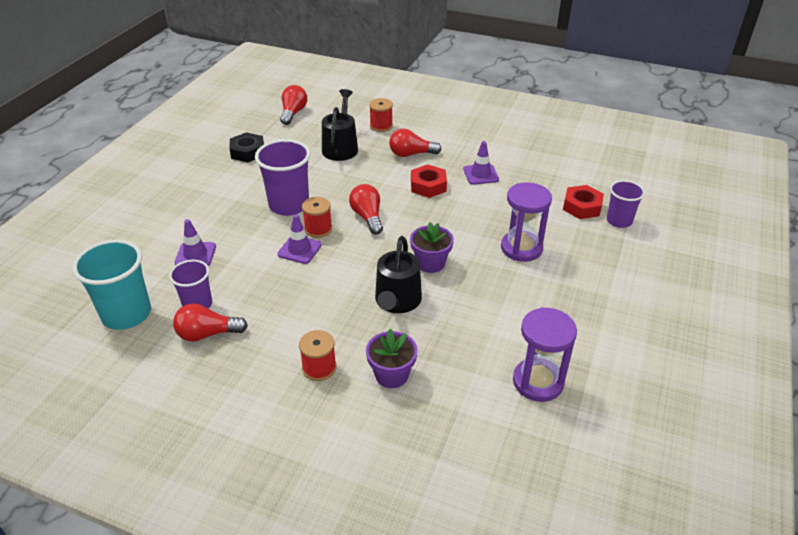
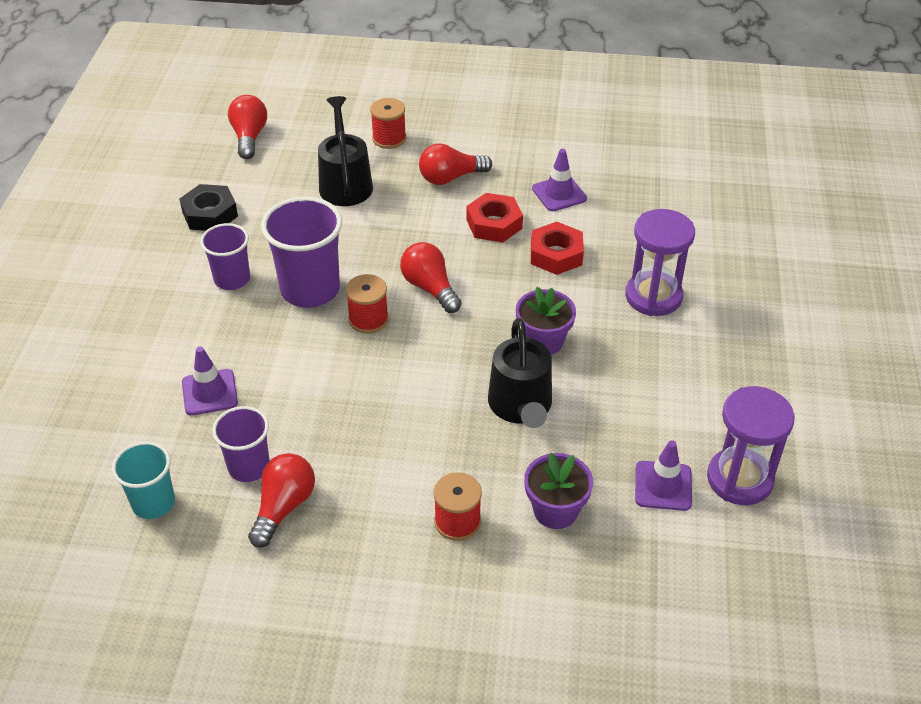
camera: 15 degrees left, 5 degrees up
(127, 314) = (153, 503): turquoise cup -> turquoise cup, size x0.61
(207, 334) = (283, 507): red light bulb -> red light bulb turned 135 degrees clockwise
(299, 249) = (356, 356): purple traffic cone -> purple traffic cone (663, 486)
(582, 207) = (709, 220): red nut -> red nut (556, 254)
(619, 221) = (763, 232): purple cup -> purple cup (232, 279)

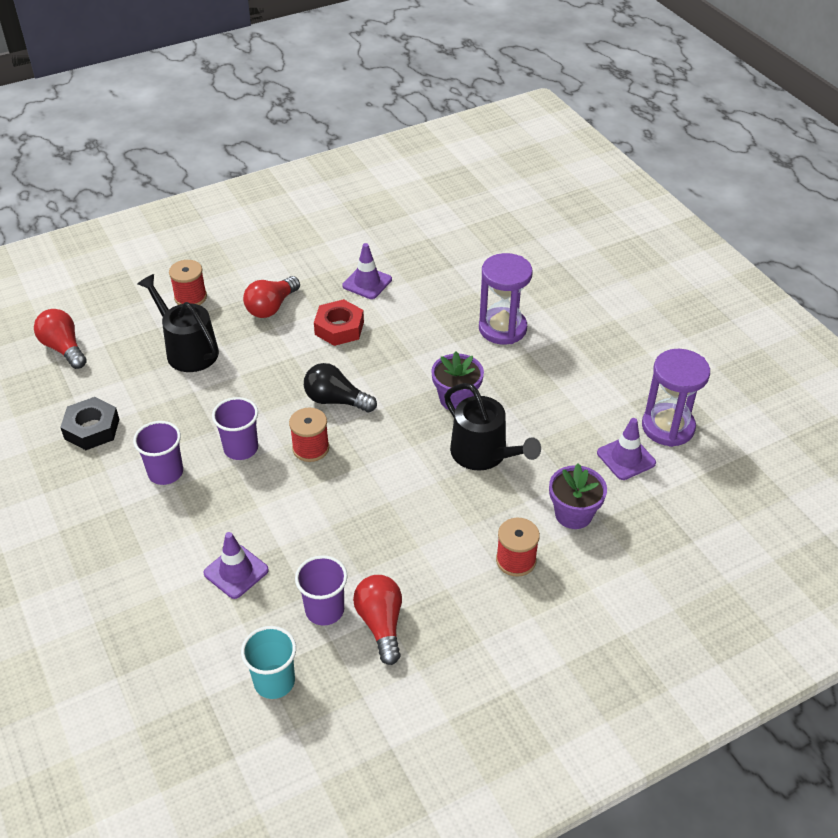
camera: 35 degrees left, 0 degrees up
(310, 289) = (241, 448): purple cup -> purple cup, size x0.61
(430, 288) = (336, 400): red light bulb -> black light bulb
(556, 254) = (406, 330): red nut -> none

